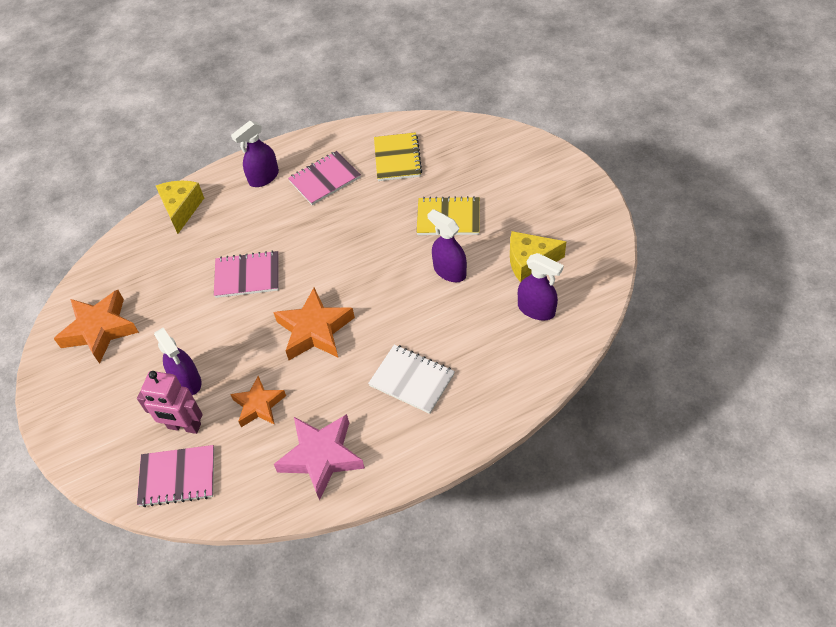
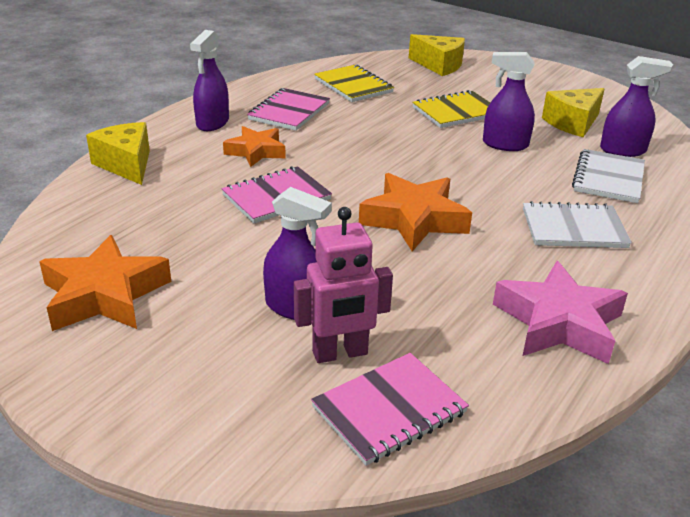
camera: 35 degrees left, 20 degrees down
(259, 405) = (422, 301): orange star -> orange star (256, 151)
(490, 338) = (608, 178): none -> white notebook
(491, 148) = (439, 65): none -> yellow cheese

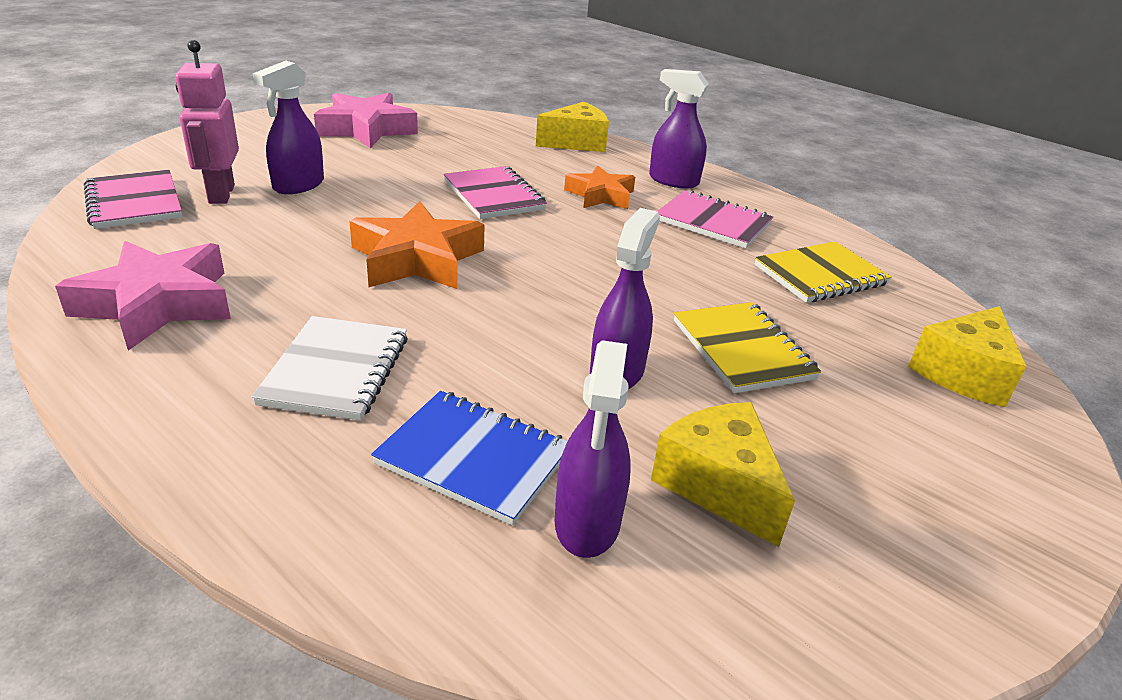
camera: 95 degrees right, 0 degrees up
(104, 295) = (366, 129): orange star -> pink star
(608, 178) = (473, 458): white notebook -> blue notebook

